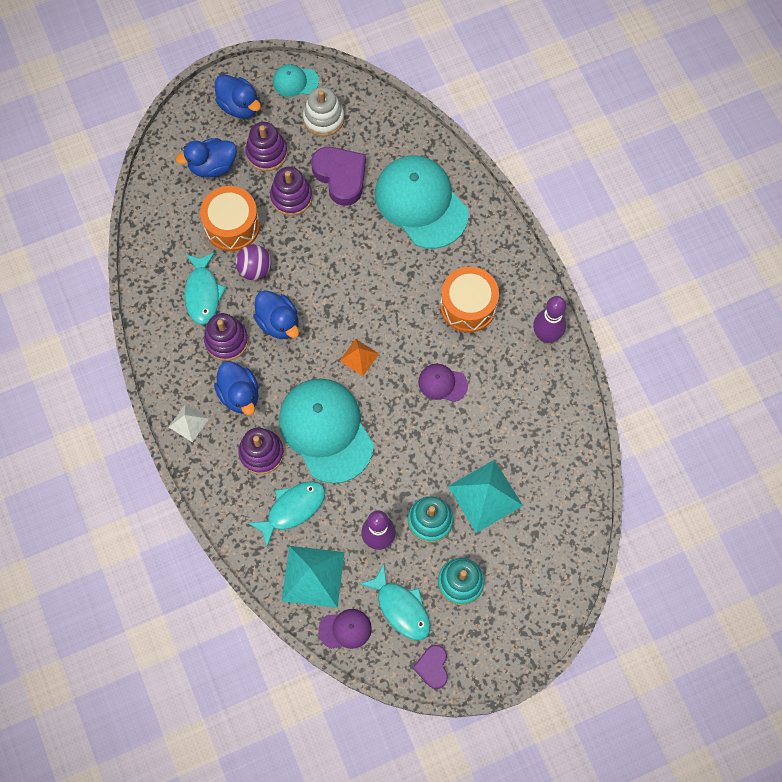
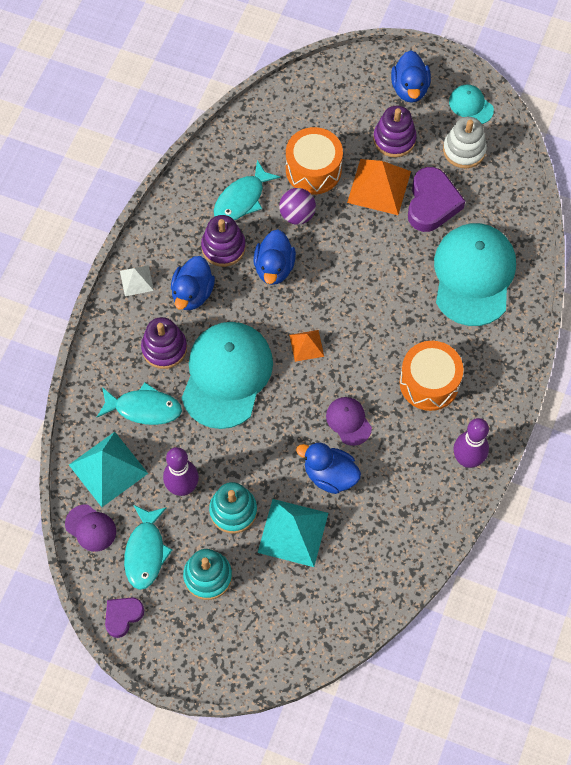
camera: 45 degrees right, 5 degrees down
(212, 166) = (344, 115): blue duck -> blue duck (330, 475)
(291, 197) = (379, 186): purple stacking toy -> orange pyramid

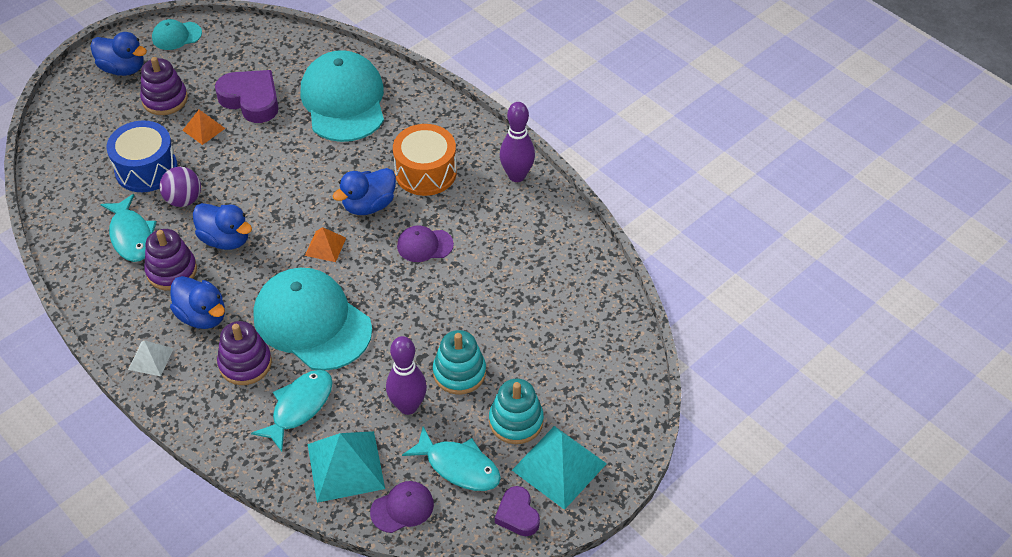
camera: 65 degrees left, 15 degrees down
(293, 532) = (510, 332): turquoise pyramid -> turquoise pyramid (559, 466)
(313, 170) = (146, 169): orange drum -> blue drum
(330, 475) = (470, 281): blue duck -> blue duck (369, 205)
(379, 186) = (203, 129): orange pyramid -> orange pyramid, size x0.54
(464, 150) = (216, 58): white stacking toy -> none
(473, 275) = (343, 101): turquoise cap -> turquoise cap turned 45 degrees clockwise

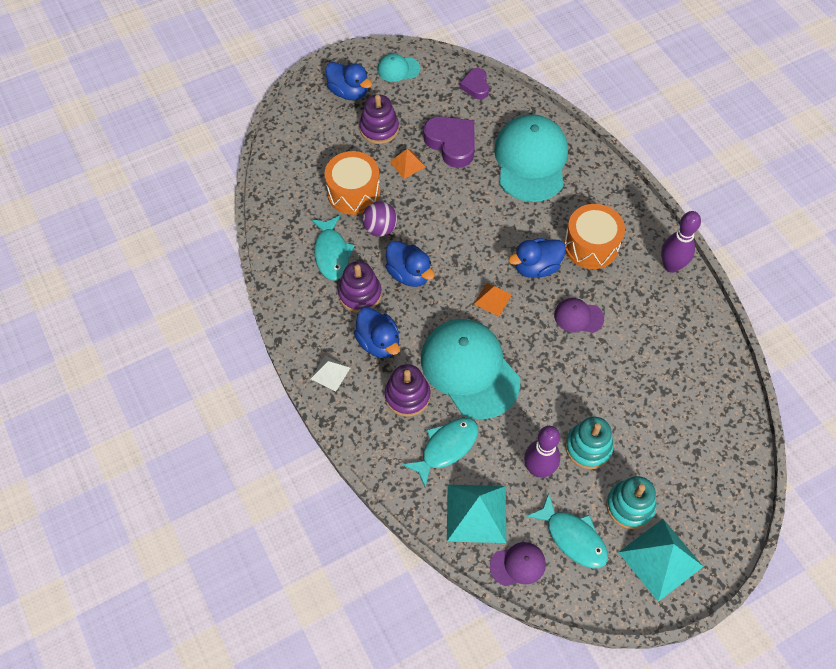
camera: 15 degrees right, 10 degrees up
(146, 169) = (353, 192): blue drum -> orange drum
(517, 515) = (616, 596): purple heart -> purple heart (475, 86)

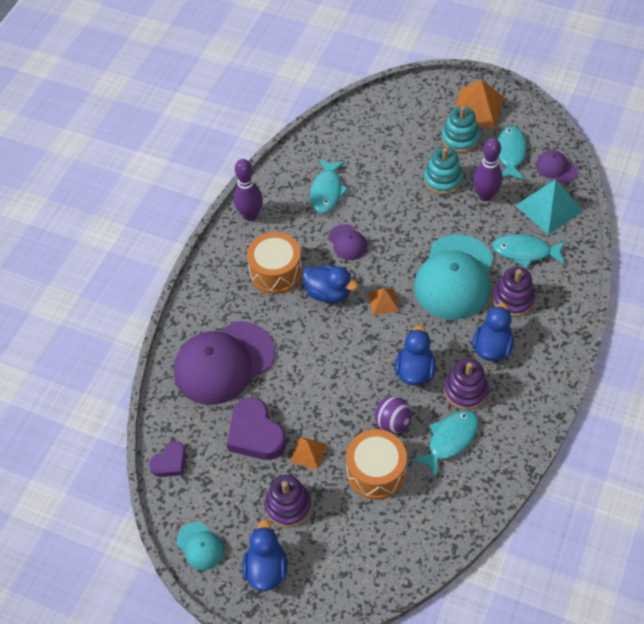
camera: 125 degrees left, 5 degrees down
(330, 373) = (547, 359): white pyramid -> none
(451, 144) = (255, 434): purple heart -> purple heart turned 45 degrees counterclockwise
(531, 160) = (224, 363): turquoise cap -> purple cap
(653, 341) = (327, 191): none -> turquoise fish
(660, 559) = (477, 108): turquoise pyramid -> orange pyramid

